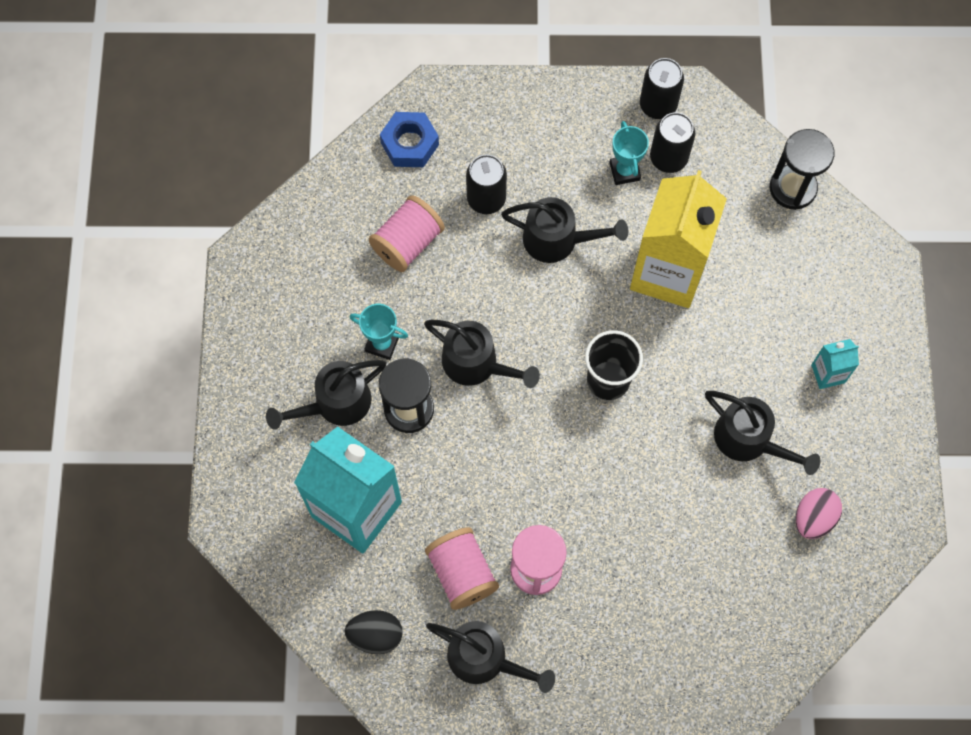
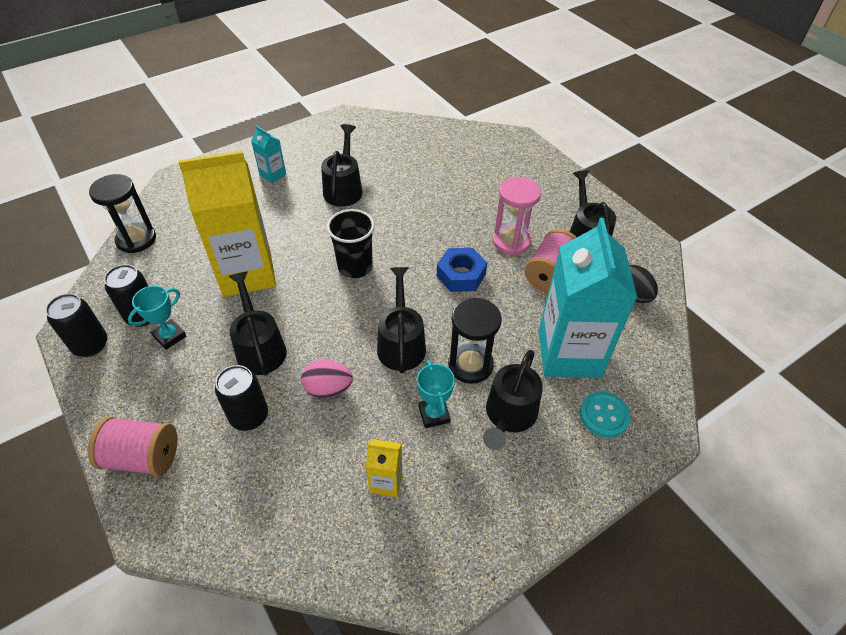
camera: 125 degrees left, 20 degrees down
(276, 485) = (604, 415): none -> turquoise button
(335, 404) = (509, 416): black watering can -> black watering can turned 90 degrees clockwise
(350, 269) = (386, 481): none -> yellow carton
(408, 243) = (329, 451): pink spool -> pink spool (143, 457)
(409, 144) = (222, 513): blue nut -> blue nut (461, 275)
(813, 518) = (370, 148): pink egg -> pink egg (328, 389)

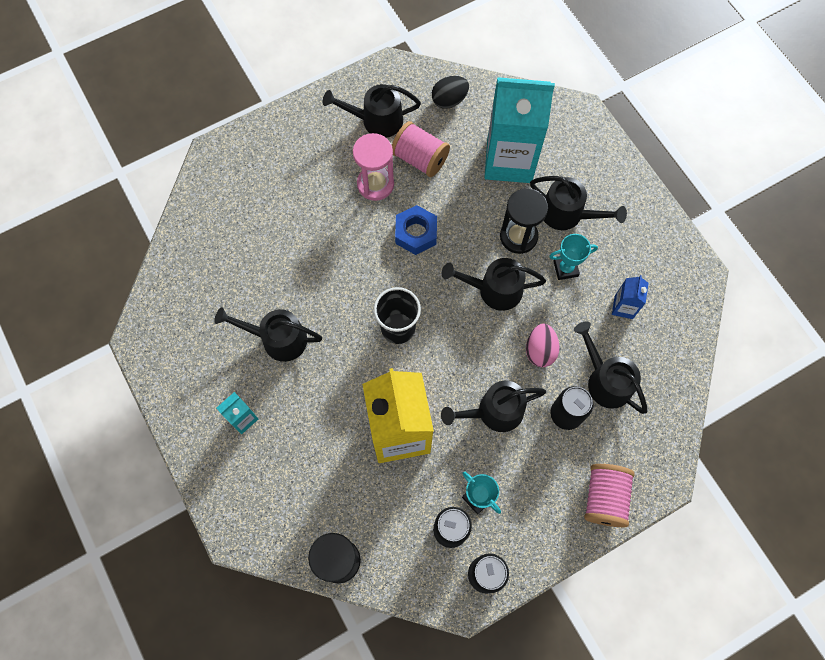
camera: 85 degrees left, 20 degrees up
(288, 458) = (605, 380): none -> black watering can
(386, 481) = (623, 307): yellow carton -> blue carton
(604, 415) = (567, 148): turquoise button -> none

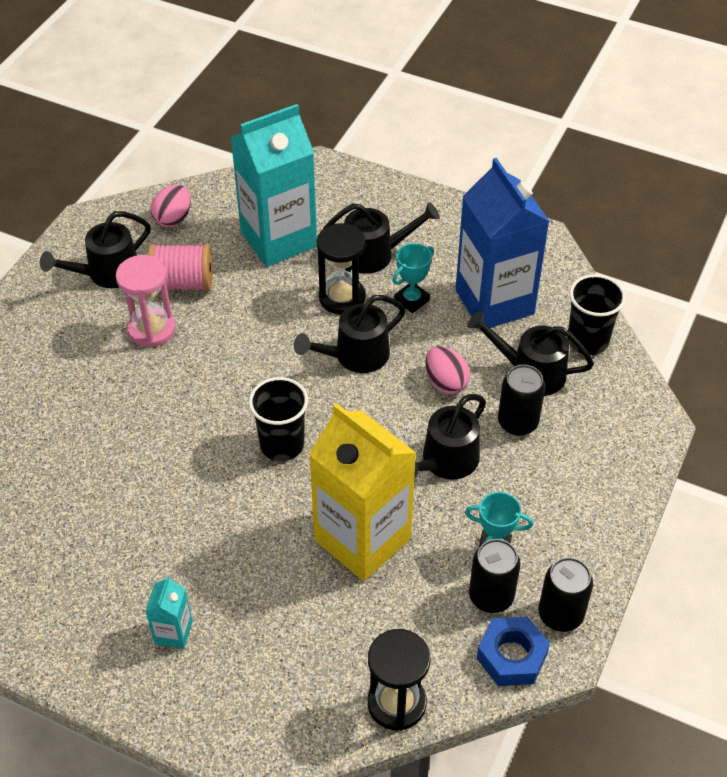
camera: 35 degrees left, 20 degrees down
(277, 339) = (153, 531): black watering can -> none
(416, 233) = (232, 350): blue nut -> blue nut (512, 656)
(449, 100) = (173, 219): black egg -> pink egg
(604, 498) = (616, 472): pink spool -> none
(623, 307) = (494, 302): blue carton -> blue carton, size x2.34
(667, 382) = (587, 340): none -> black cup

